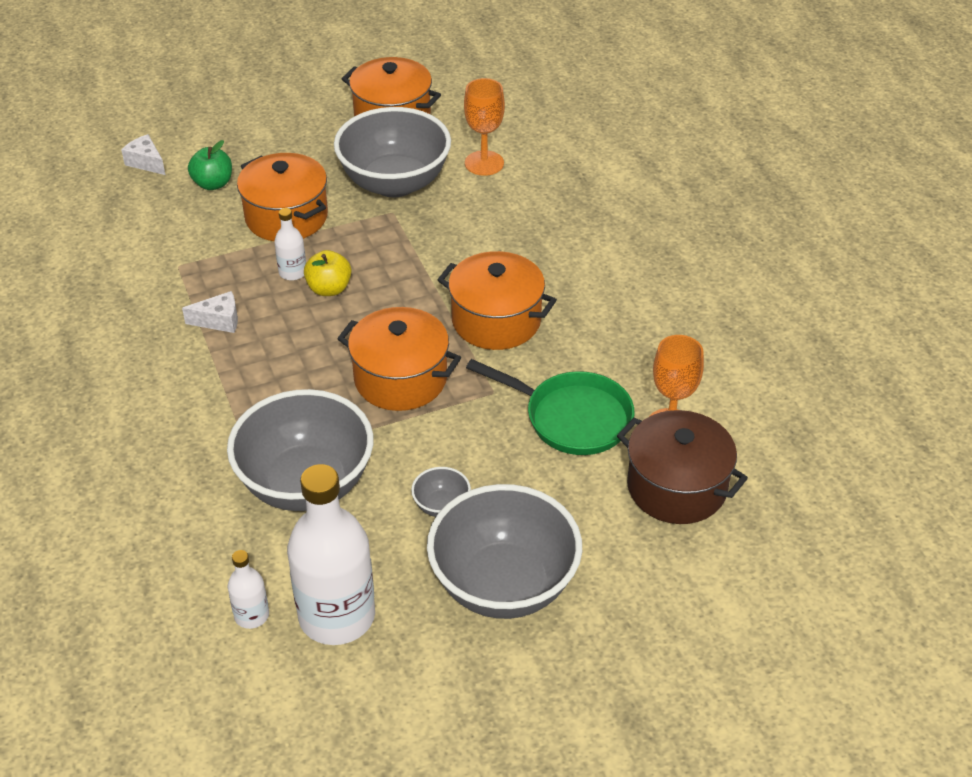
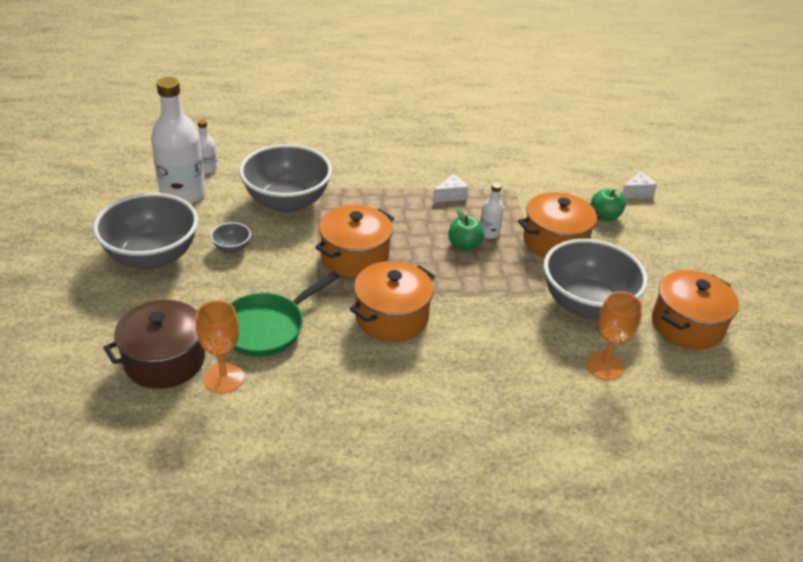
camera: 105 degrees right, 5 degrees down
(219, 321) = (450, 195): white cheese -> white cheese turned 135 degrees counterclockwise
(329, 289) = (464, 245): yellow apple -> green apple

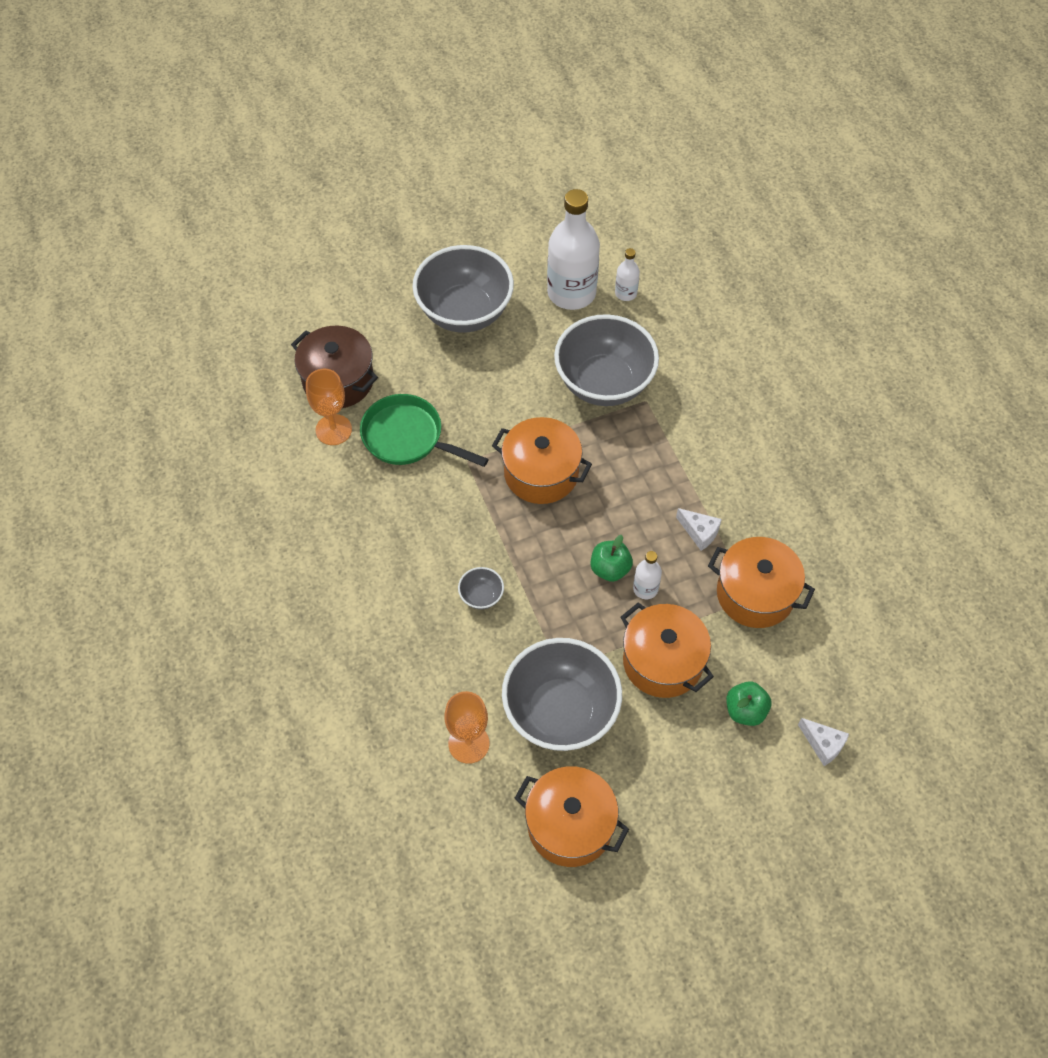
camera: 75 degrees right, 20 degrees up
(232, 248) = (506, 366): grey bowl -> grey bowl (481, 596)
(391, 317) = (462, 533): orange pot -> orange pot (755, 594)

